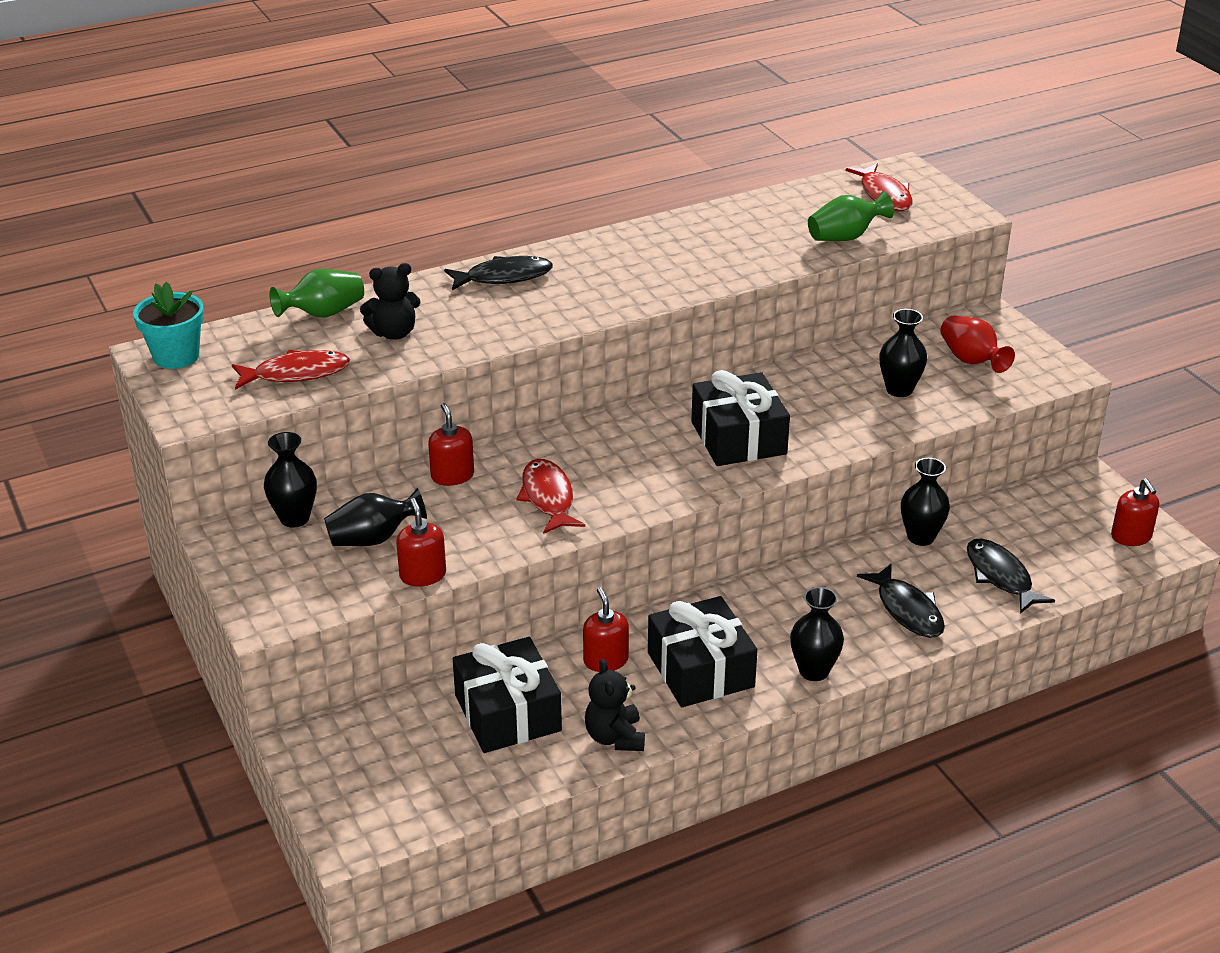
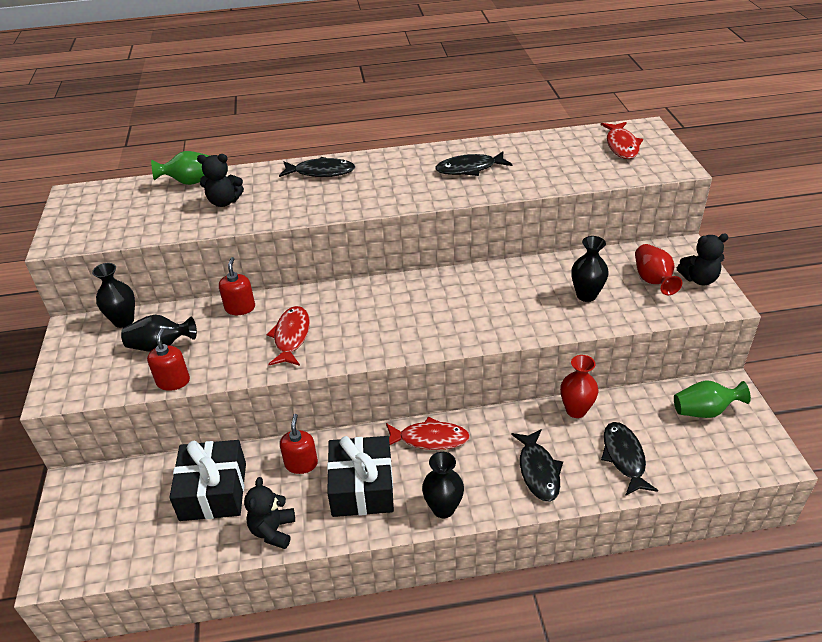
camera: 20 degrees right, 5 degrees up
(176, 356) = (83, 198): turquoise flower pot -> none
(296, 374) = (143, 221): red fish -> red fish (430, 439)
(705, 248) = (469, 169): none -> black fish
(738, 438) = (448, 314): black gift -> none
(845, 237) = (576, 174): green vase -> green vase (704, 411)
(920, 537) = (576, 410): black vase -> red vase
(1024, 351) = (699, 279): none -> black teddy bear
(1131, 537) = (745, 444): red soap dispenser -> none

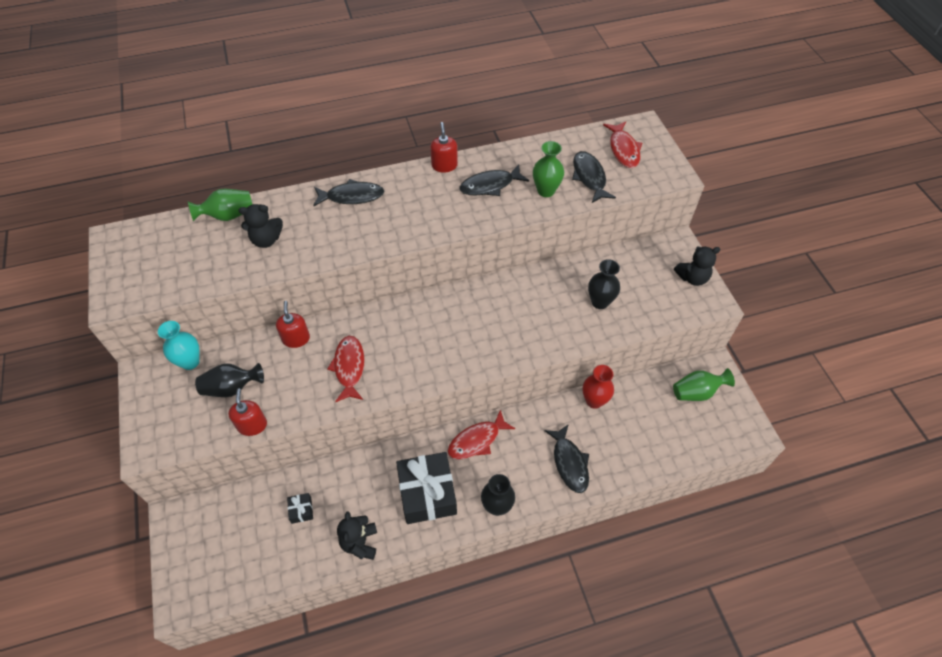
camera: 10 degrees left, 15 degrees up
(124, 321) = (190, 362): black vase -> turquoise vase
(213, 491) = (301, 510): black gift -> black gift, size x0.42
(301, 463) = (372, 475): red soap dispenser -> red soap dispenser (444, 165)
(430, 439) = (477, 440): red fish -> red fish turned 150 degrees clockwise
(530, 175) = (546, 191): none -> green vase
(624, 457) = (636, 443): black fish -> black fish (589, 177)
(653, 280) = (654, 282): red vase -> none

